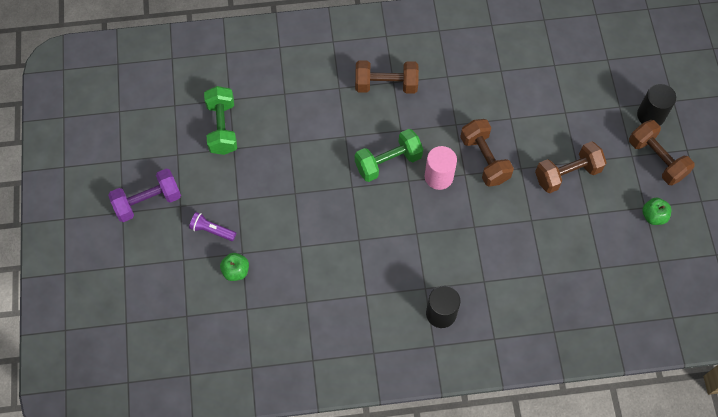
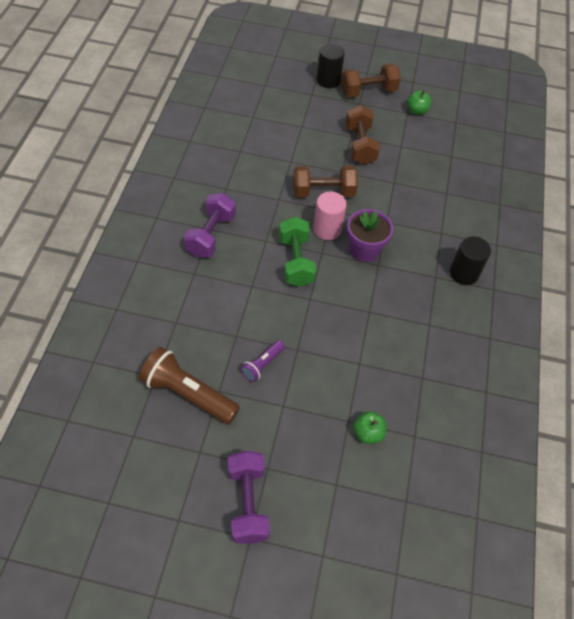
camera: 75 degrees left, 10 degrees down
(212, 230) = (311, 443): purple flashlight -> purple flashlight (262, 365)
(222, 127) = (188, 394): green dumbbell -> brown flashlight
(386, 85) = (211, 235): brown dumbbell -> purple dumbbell
(428, 216) = (364, 250): none -> purple flower pot

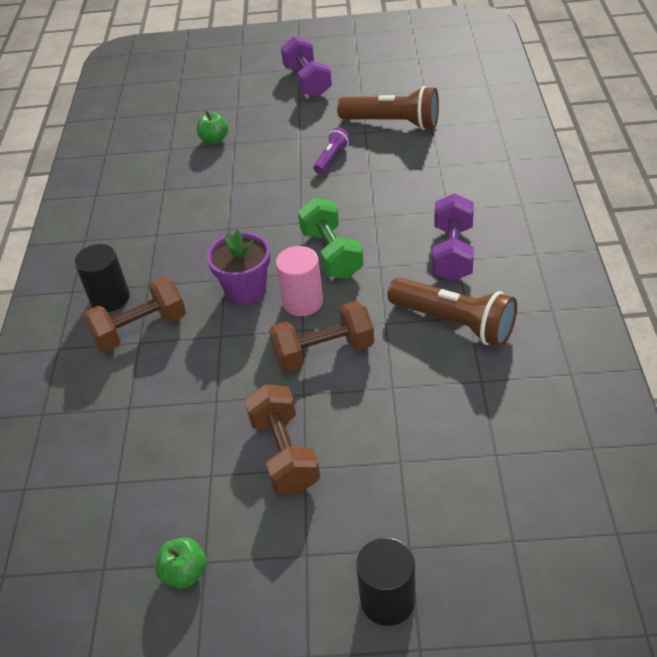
camera: 175 degrees right, 10 degrees down
(236, 187) = (454, 322): none -> brown flashlight
(368, 91) = (294, 596): brown dumbbell -> brown dumbbell (140, 329)

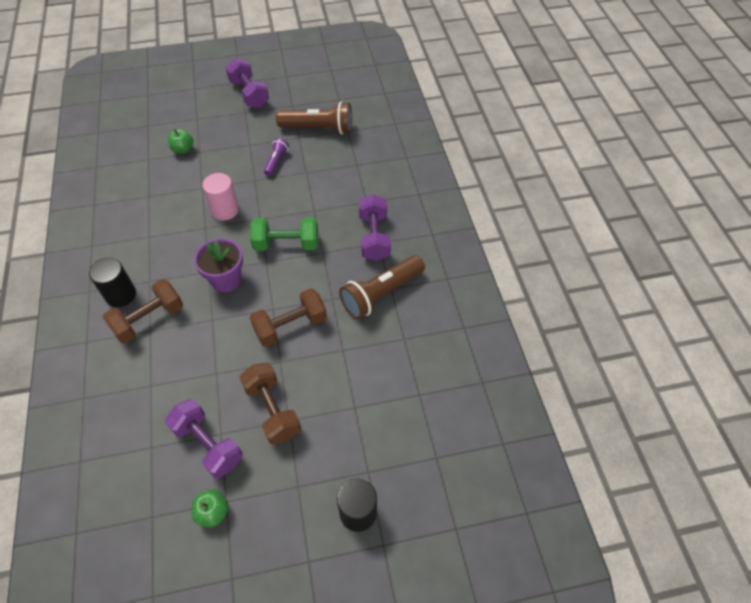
camera: 15 degrees left, 10 degrees up
(192, 487) = (208, 444): none -> purple dumbbell
(302, 302) = (270, 286): pink cylinder -> pink cylinder (225, 210)
(331, 254) = (286, 244): green dumbbell -> green dumbbell turned 60 degrees counterclockwise
(454, 322) = (381, 294): brown flashlight -> brown flashlight turned 120 degrees clockwise

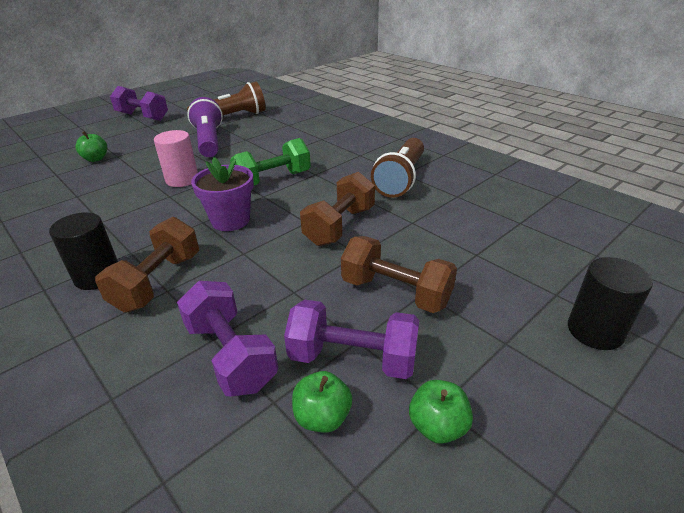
camera: 30 degrees left, 20 degrees down
(166, 471) = (322, 417): none -> green apple
(276, 161) = (209, 141): purple flashlight -> purple flashlight, size x1.92
(374, 237) = (352, 153): purple dumbbell -> purple dumbbell (230, 355)

